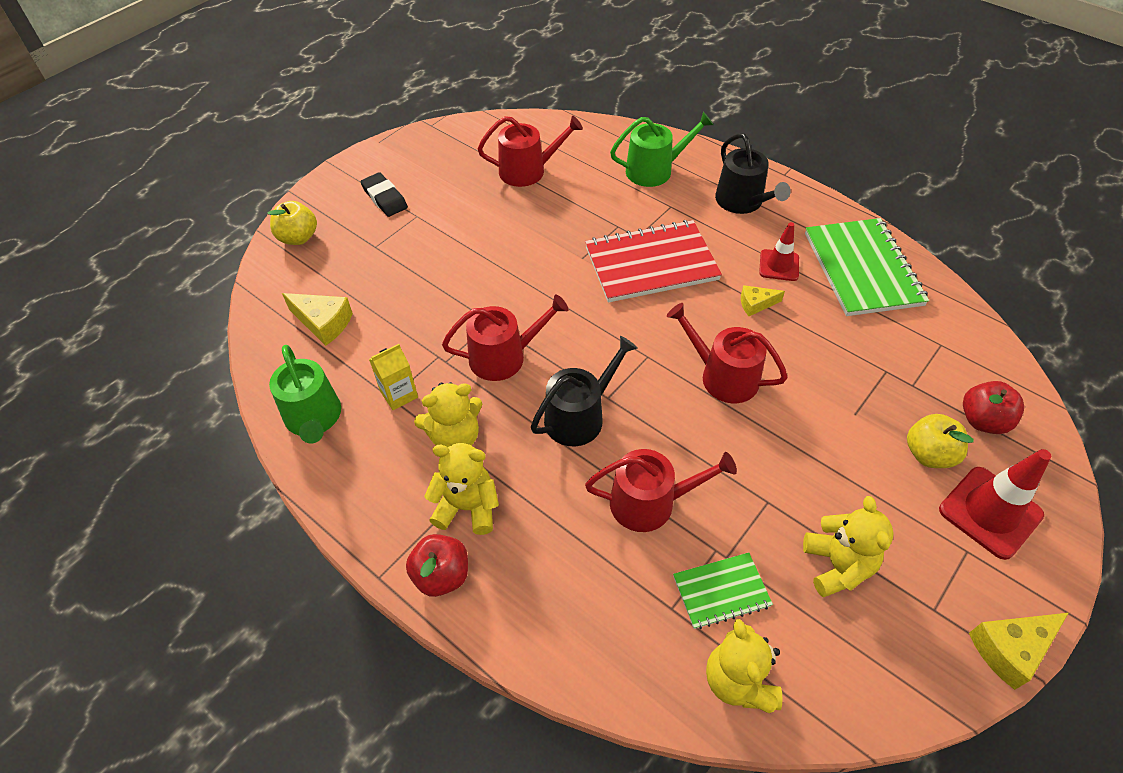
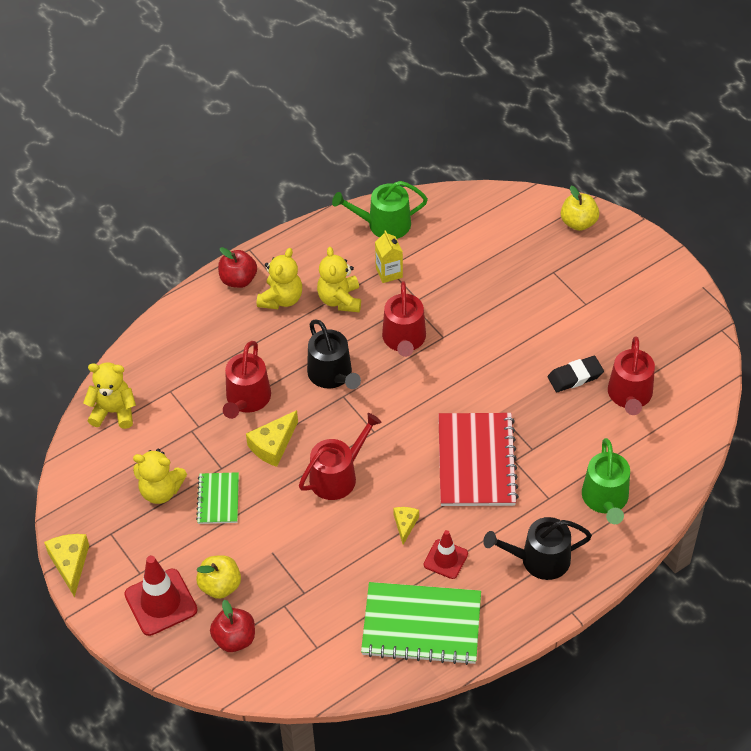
camera: 105 degrees right, 0 degrees up
(323, 323) = (474, 234): yellow cheese -> yellow cheese (273, 445)
(384, 198) = (616, 283): black eraser -> black eraser (575, 376)
(721, 591) = (170, 420): green notebook -> green notebook (218, 499)

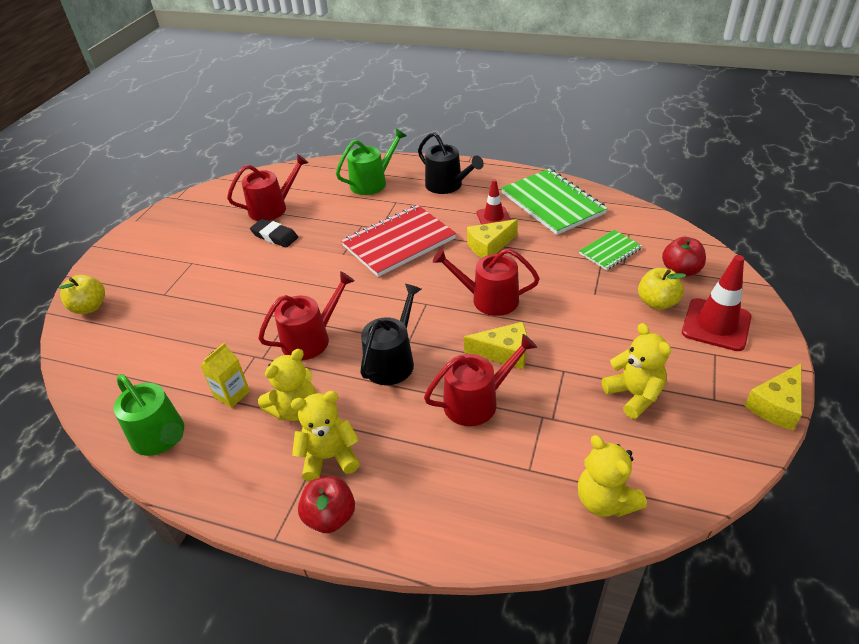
camera: 125 degrees left, 10 degrees down
(218, 499) = (593, 352): green notebook -> green notebook (610, 251)
(405, 525) = (489, 246): yellow cheese -> yellow cheese, size x1.61

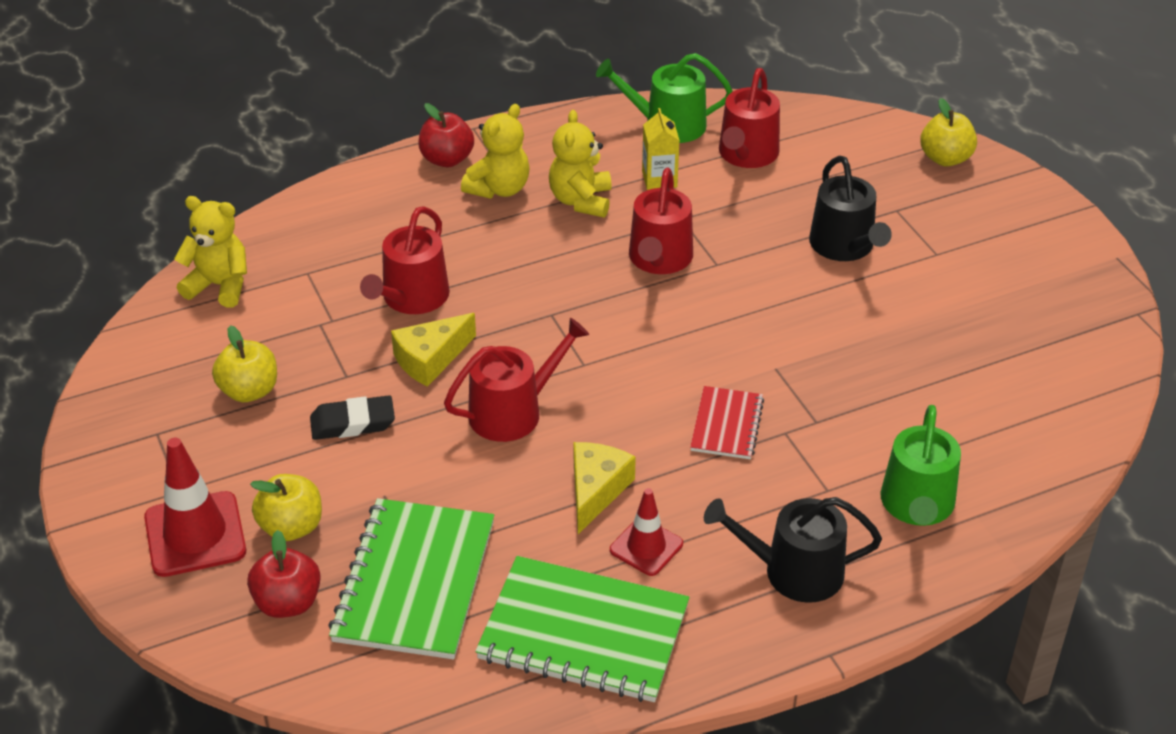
camera: 135 degrees right, 0 degrees up
(272, 208) = (981, 376): red watering can -> red watering can (746, 155)
(275, 236) = (902, 340): black eraser -> black eraser (353, 423)
(392, 360) = (543, 287): black watering can -> black watering can (845, 246)
(399, 242) = (726, 425): red notebook -> red notebook, size x0.53
(610, 251) = (415, 581): green notebook -> green notebook, size x1.89
(634, 395) = (249, 391): yellow teddy bear -> yellow apple
(776, 405) = (83, 462): yellow cheese -> none

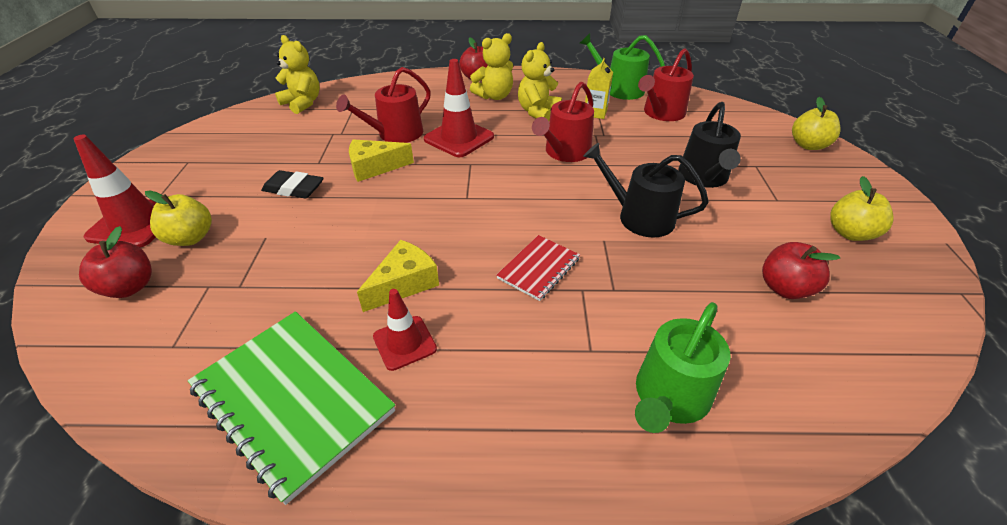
camera: 25 degrees right, 0 degrees up
(249, 391) = (258, 155): yellow apple -> yellow apple (850, 233)
(415, 581) = (220, 304): green notebook -> none
(505, 278) = (459, 138): none -> red traffic cone
(513, 411) = (395, 212): red watering can -> none
(793, 571) = (512, 417): black watering can -> black watering can (639, 217)
(979, 363) = (785, 288): none -> red apple

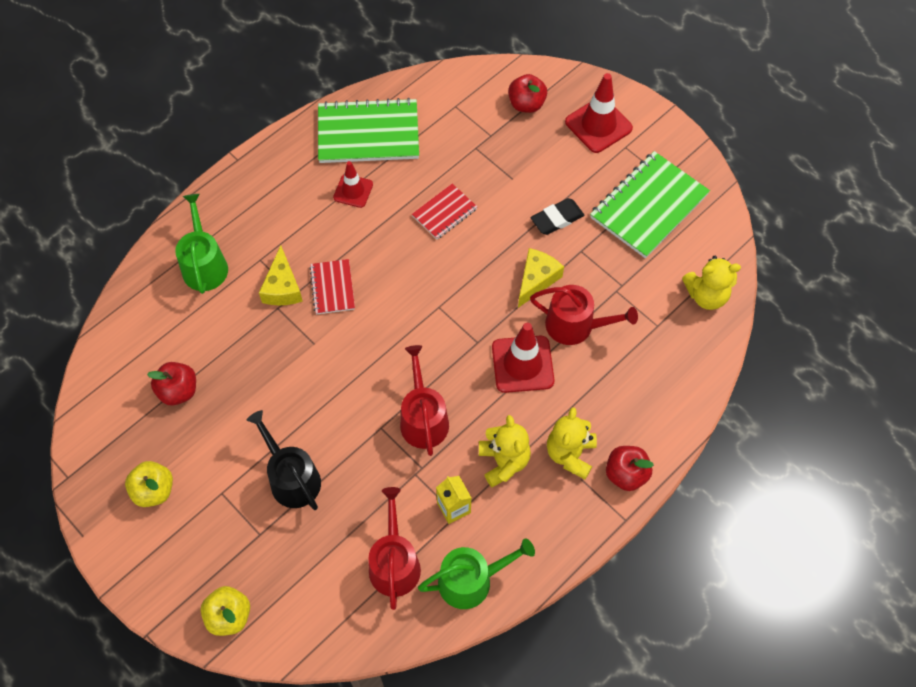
camera: 135 degrees right, 20 degrees up
(190, 238) = (551, 144): yellow apple -> none
(232, 155) = (649, 206): none -> green notebook
(358, 254) = (444, 212): none -> red notebook
(395, 134) = (575, 326): red watering can -> red watering can turned 105 degrees clockwise
(404, 284) = (394, 217): yellow cheese -> yellow cheese (282, 287)
(639, 217) = (308, 386): black watering can -> none

